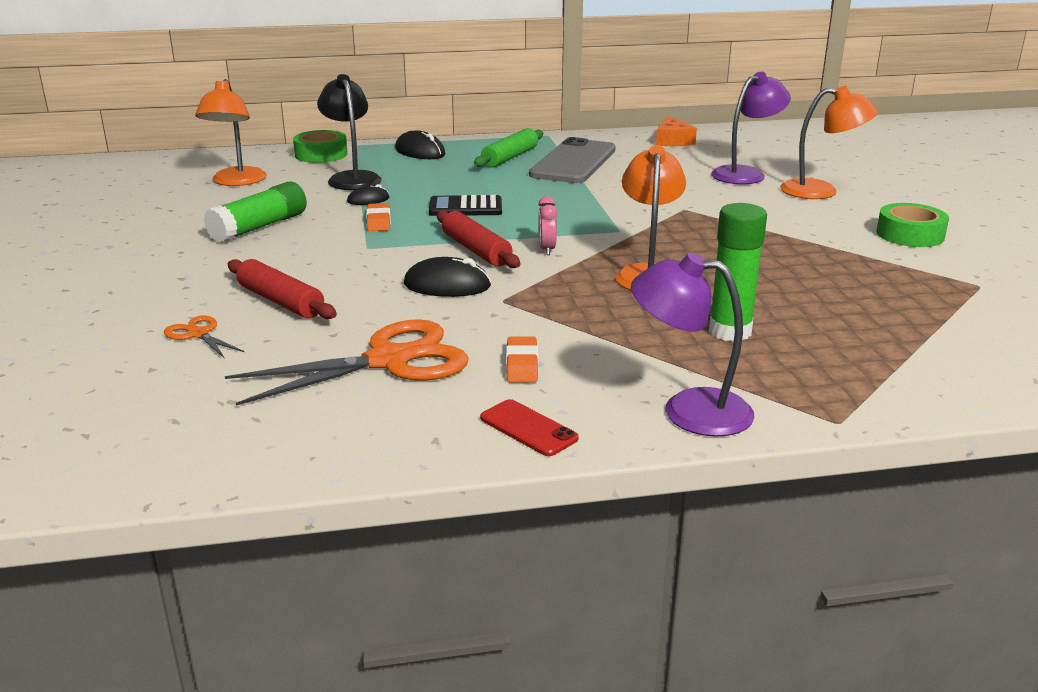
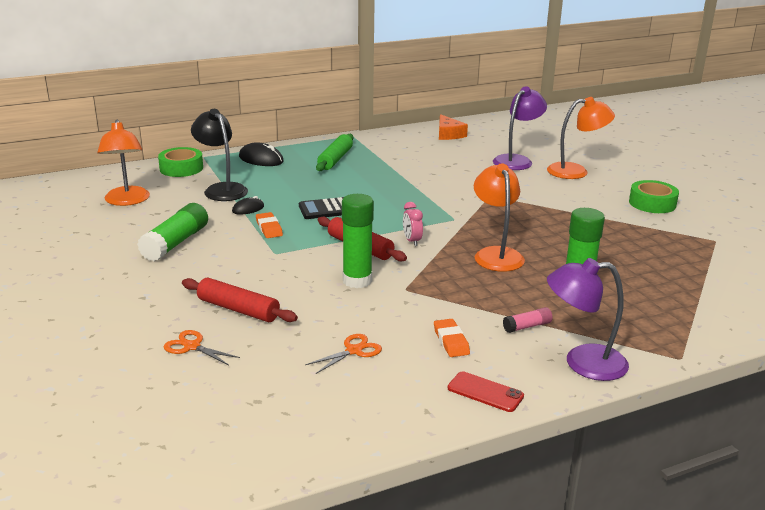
camera: 15 degrees left, 0 degrees up
(389, 360) = (354, 350): orange scissors -> orange scissors, size x0.46
(447, 285) = (357, 281): black mouse -> green glue stick
(573, 162) = (386, 160): grey phone -> none
(637, 359) = (527, 326): none -> pink glue stick

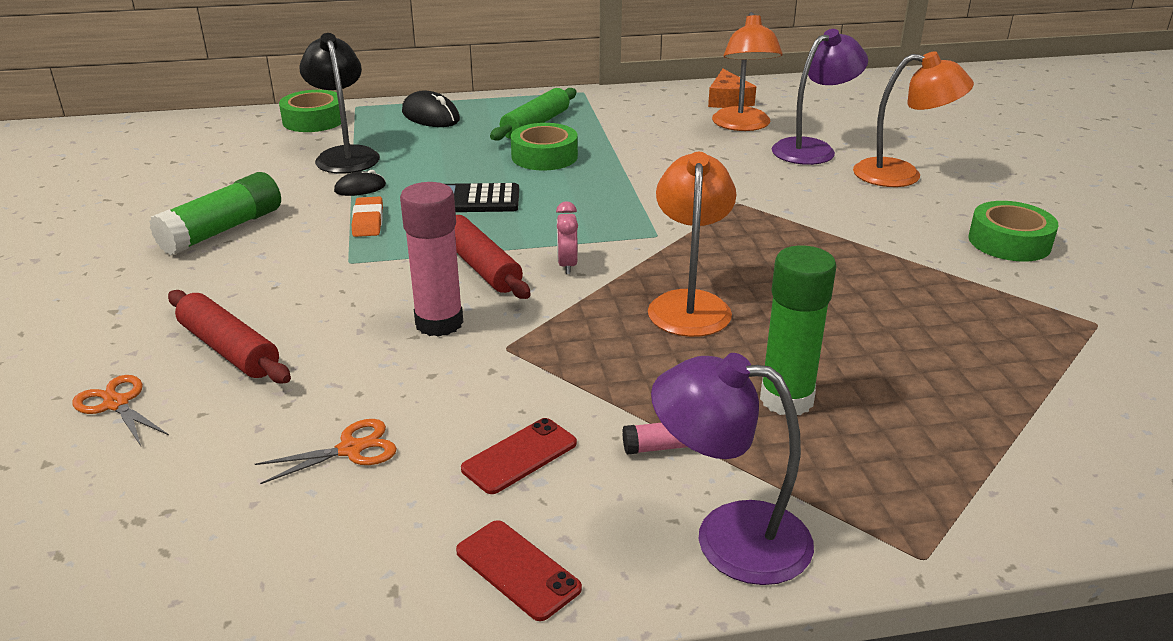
camera: 15 degrees right, 5 degrees up
(127, 201) = (207, 161): orange lamp -> orange lamp (742, 125)
(355, 179) = (544, 156): none -> green tape
(357, 281) = (439, 323): green glue stick -> pink glue stick
(451, 341) = (519, 456): orange eraser -> red phone

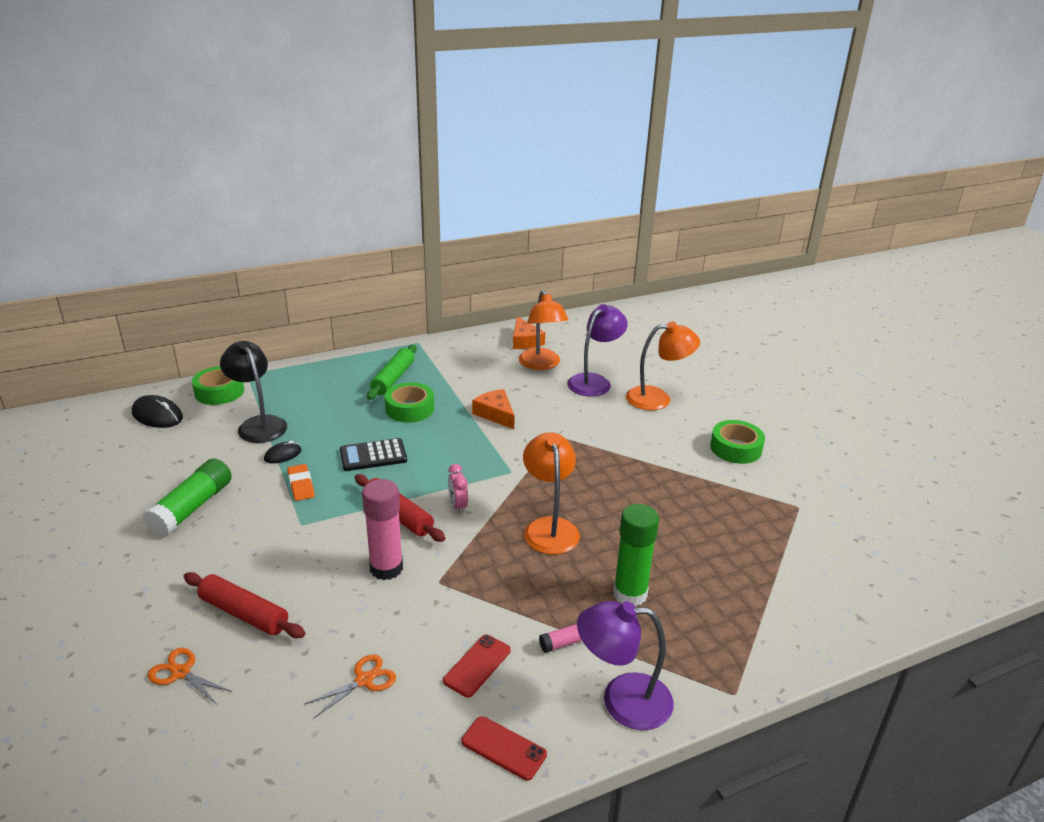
camera: 15 degrees left, 0 degrees up
(430, 116) = (310, 378): black mouse -> black mouse (157, 415)
(658, 172) = (495, 414): none -> orange cheese

